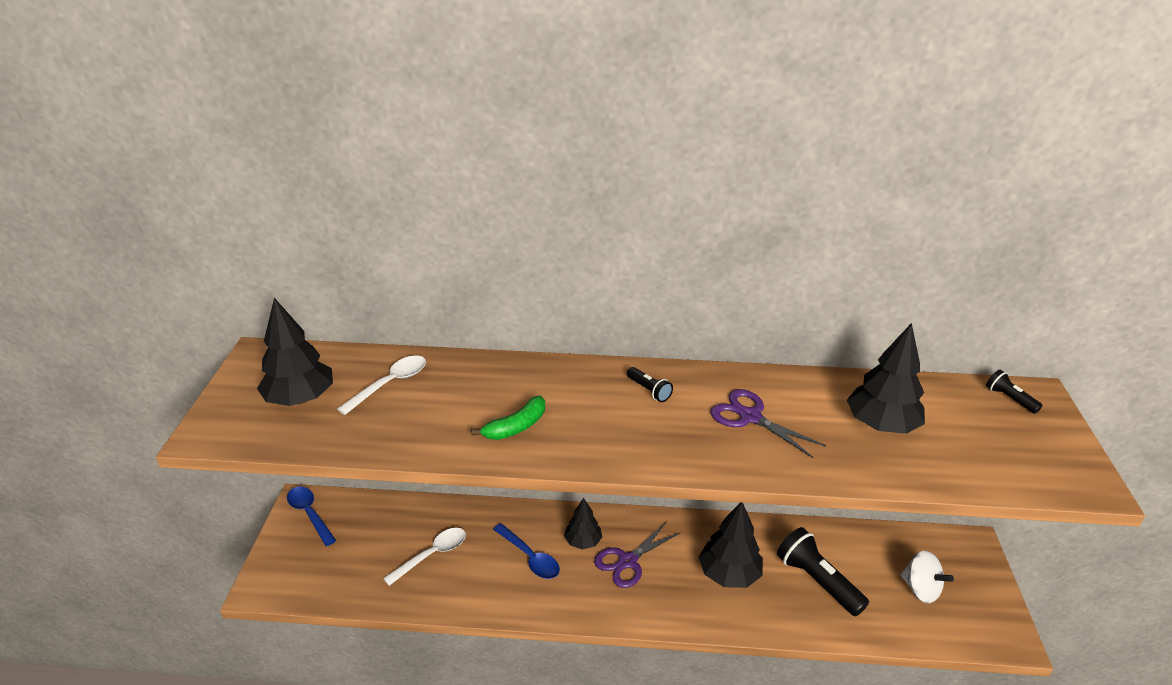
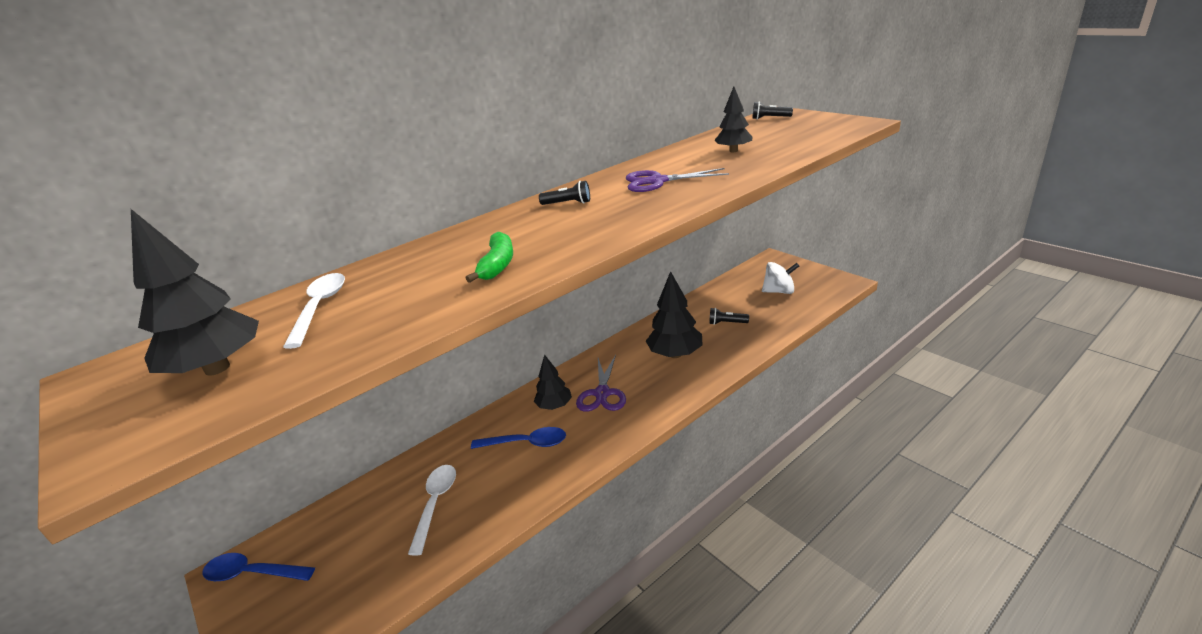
camera: 40 degrees left, 5 degrees down
(817, 581) = (726, 323): black flashlight -> black flashlight, size x0.50
(881, 425) = (733, 151): black tree -> black tree, size x0.62

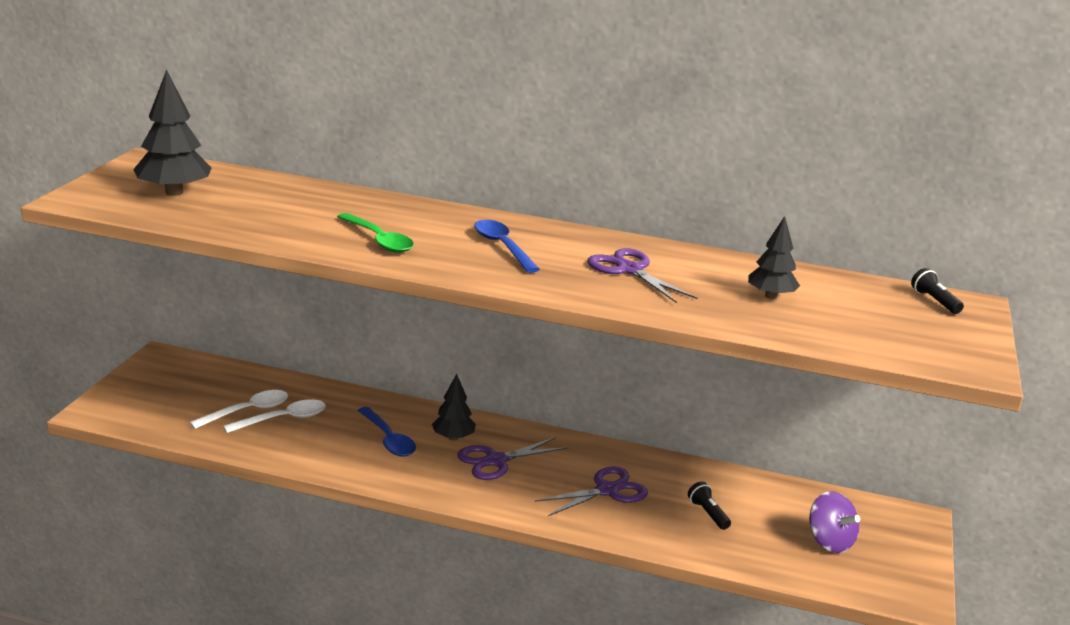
camera: 50 degrees right, 5 degrees down
(253, 573) = (167, 367): blue spoon -> blue spoon (502, 247)
(320, 308) = (267, 196): white spoon -> white spoon (247, 411)
(498, 265) = (378, 240): green banana -> green spoon
(568, 203) = (532, 238): black flashlight -> none
(675, 354) = (607, 490): black tree -> purple scissors
(779, 291) = (829, 542): white spinning top -> purple spinning top

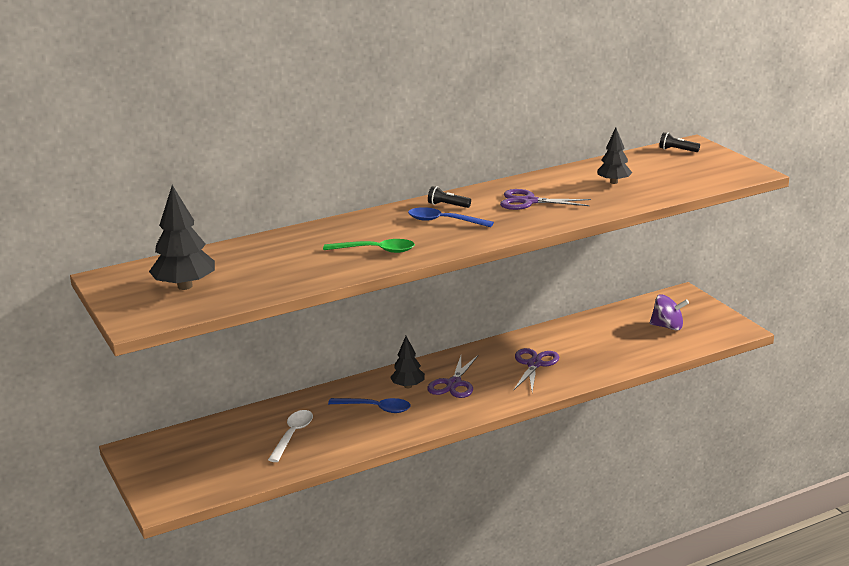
camera: 40 degrees left, 0 degrees up
(247, 411) = (261, 444): white spoon -> none
(708, 513) = (597, 346): black flashlight -> black flashlight (447, 205)

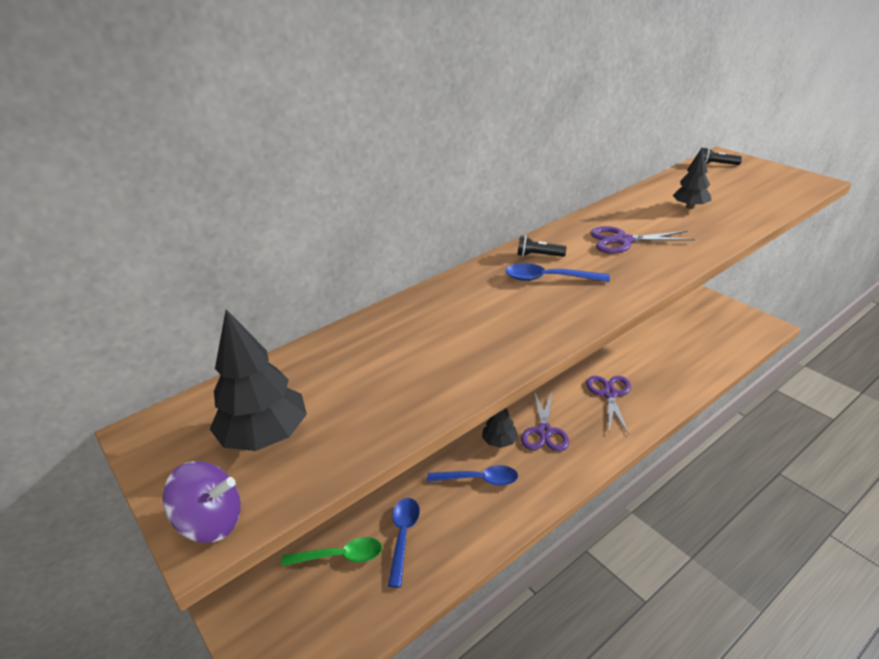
camera: 10 degrees left, 10 degrees up
(292, 435) = (403, 537): white spoon -> blue spoon
(375, 250) = (494, 335): green spoon -> green spoon (339, 556)
(668, 327) = (704, 331): purple spinning top -> purple spinning top (211, 522)

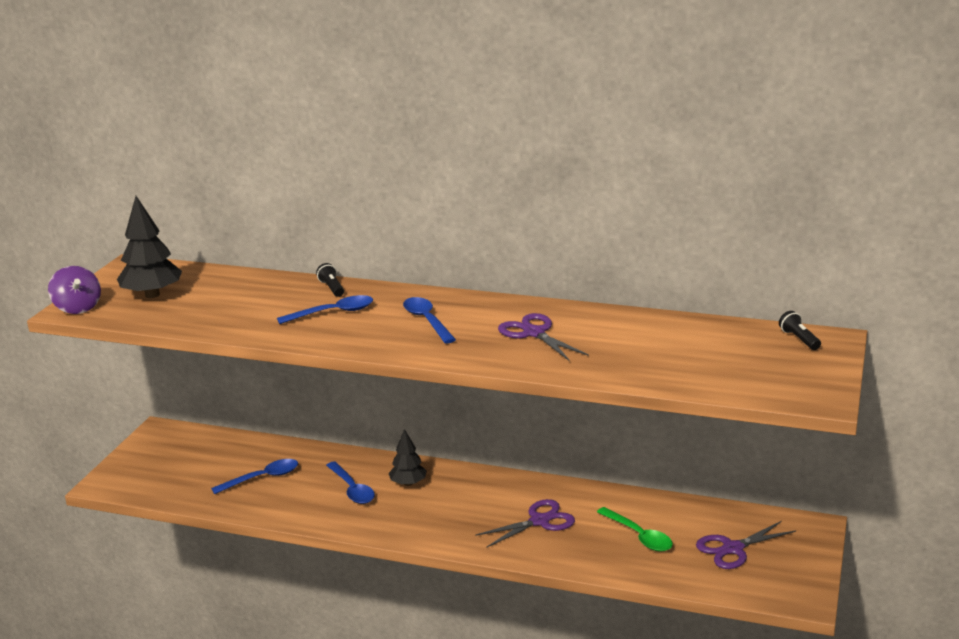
camera: 55 degrees right, 10 degrees down
(339, 556) = (223, 460): green spoon -> green spoon (638, 536)
(475, 321) = (333, 313): none -> blue spoon
(538, 255) = (463, 307): black flashlight -> black flashlight (332, 288)
(544, 432) = (444, 502): purple scissors -> purple scissors (733, 549)
(690, 207) = (654, 347): black tree -> none

